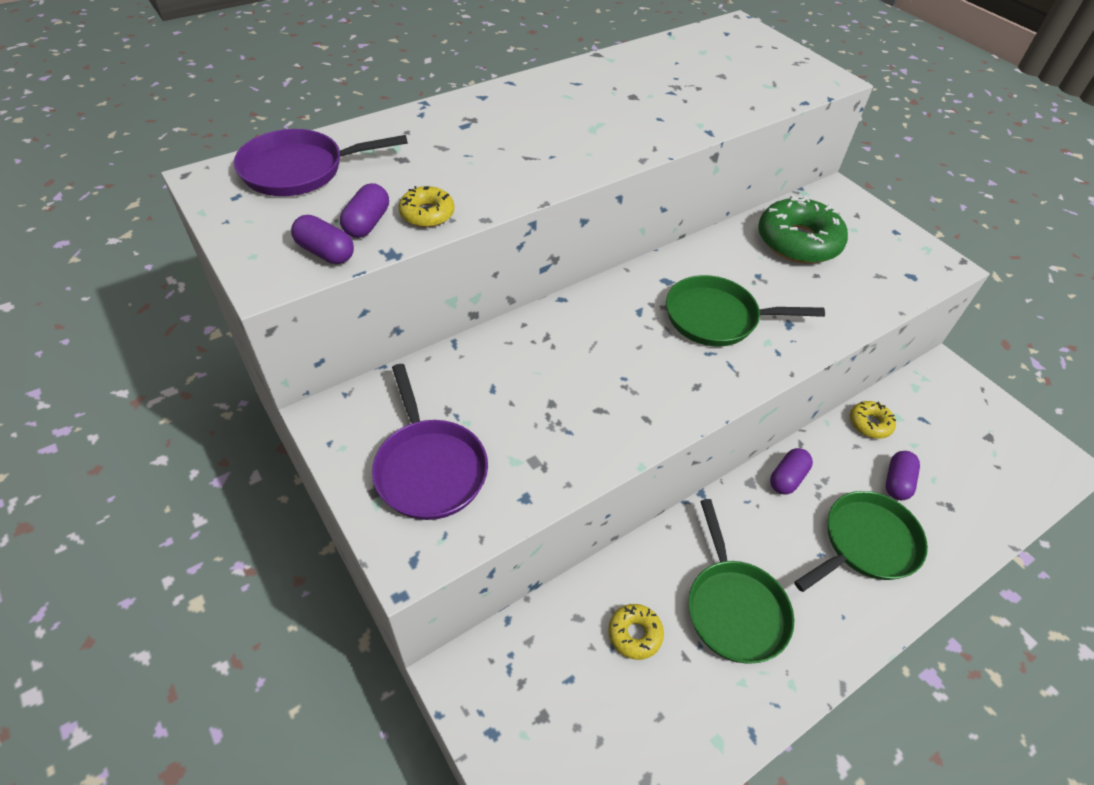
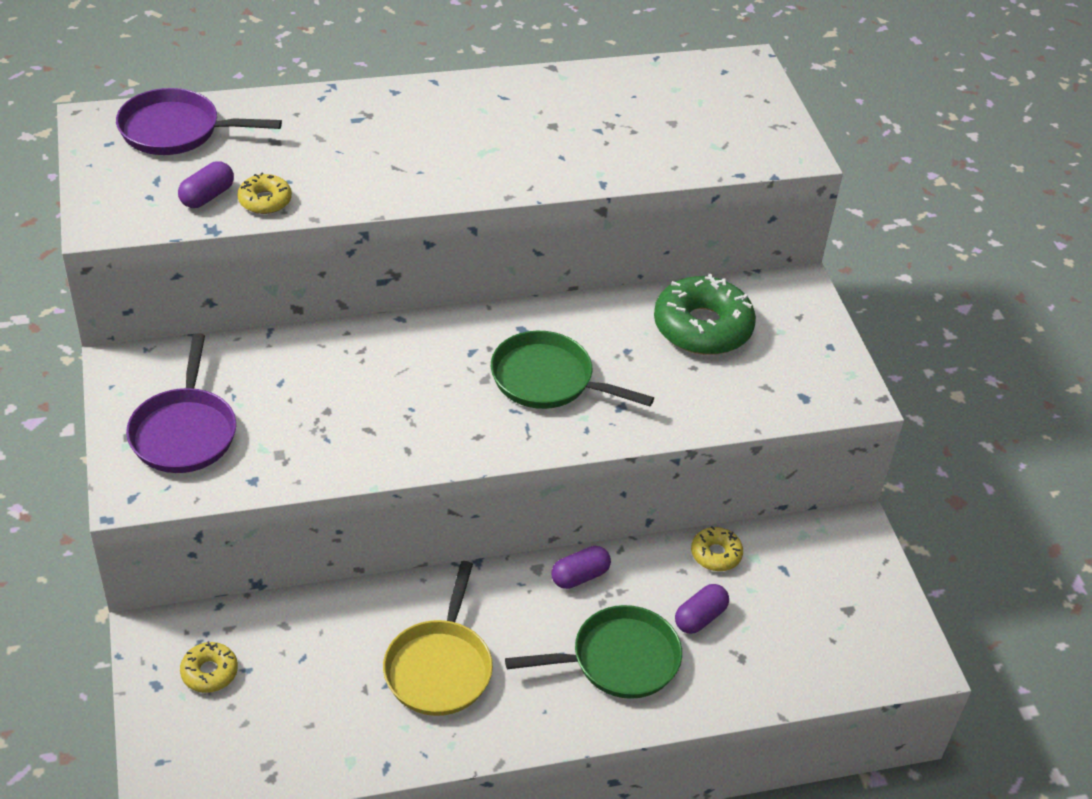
camera: 20 degrees right, 5 degrees down
(325, 252) = (157, 214): purple capsule -> none
(634, 634) = (329, 656): yellow donut -> yellow donut (209, 672)
(734, 607) = (440, 667): green pan -> yellow pan

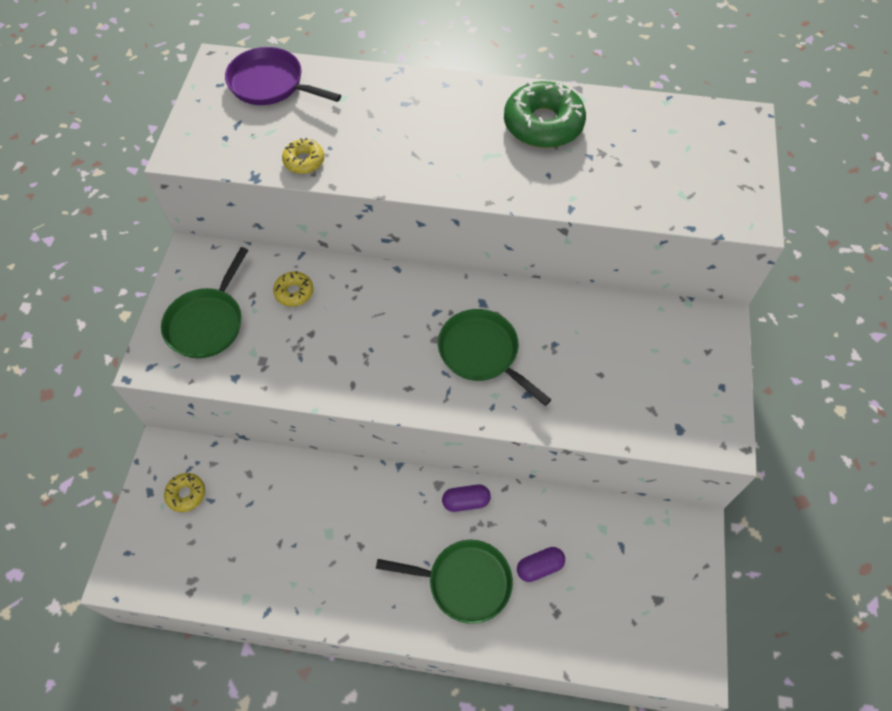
camera: 25 degrees right, 15 degrees up
(184, 431) = (208, 322): purple pan -> green pan
(207, 196) = (265, 147): purple capsule -> none
(440, 667) = (336, 543): yellow pan -> none
(702, 327) = (623, 339): green donut -> green donut (543, 124)
(716, 554) = (574, 516): yellow donut -> yellow donut (294, 292)

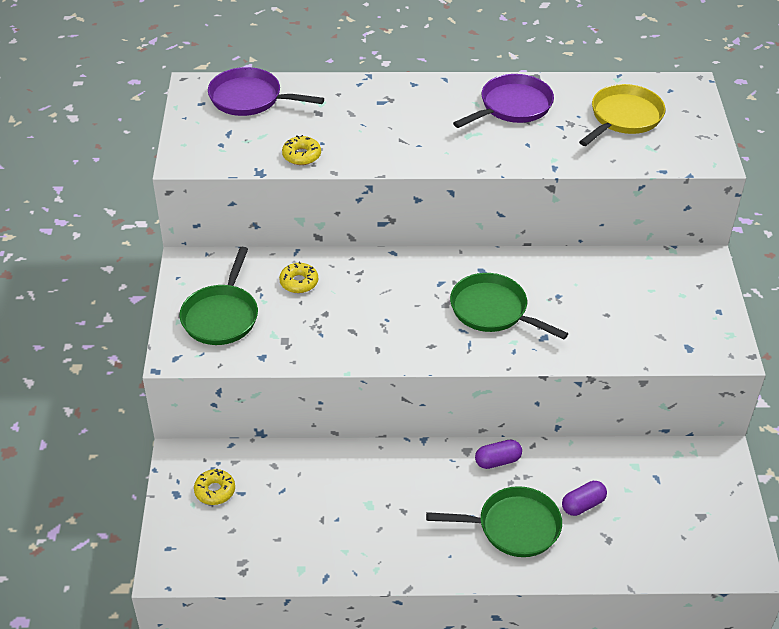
camera: 10 degrees left, 15 degrees down
(543, 124) = (512, 106): green donut -> purple pan
(662, 152) = (623, 118): none -> yellow pan

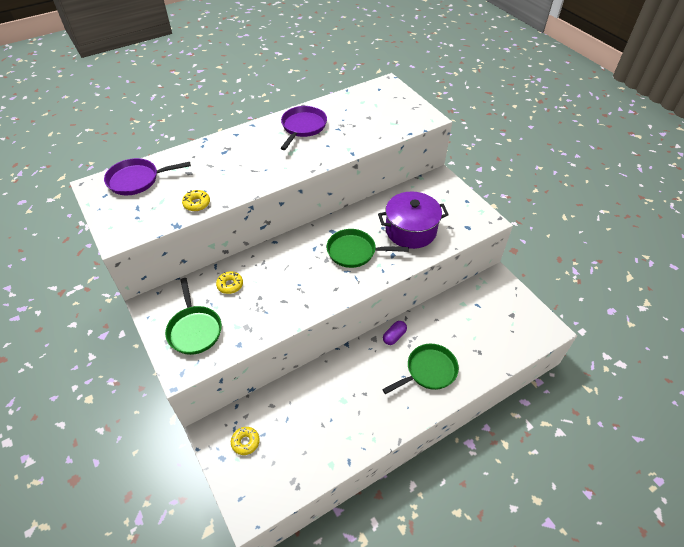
camera: 30 degrees left, 5 degrees up
(583, 505) = (453, 339): purple capsule -> none
(597, 316) = (410, 230): none -> purple pot
(623, 118) = (367, 112): yellow pan -> none

